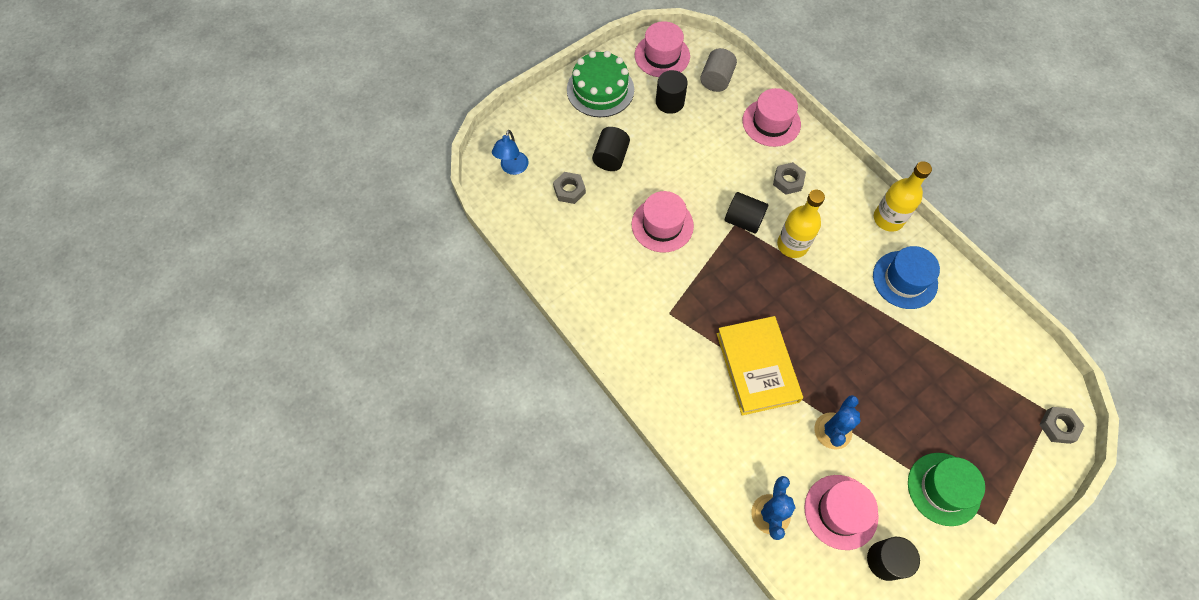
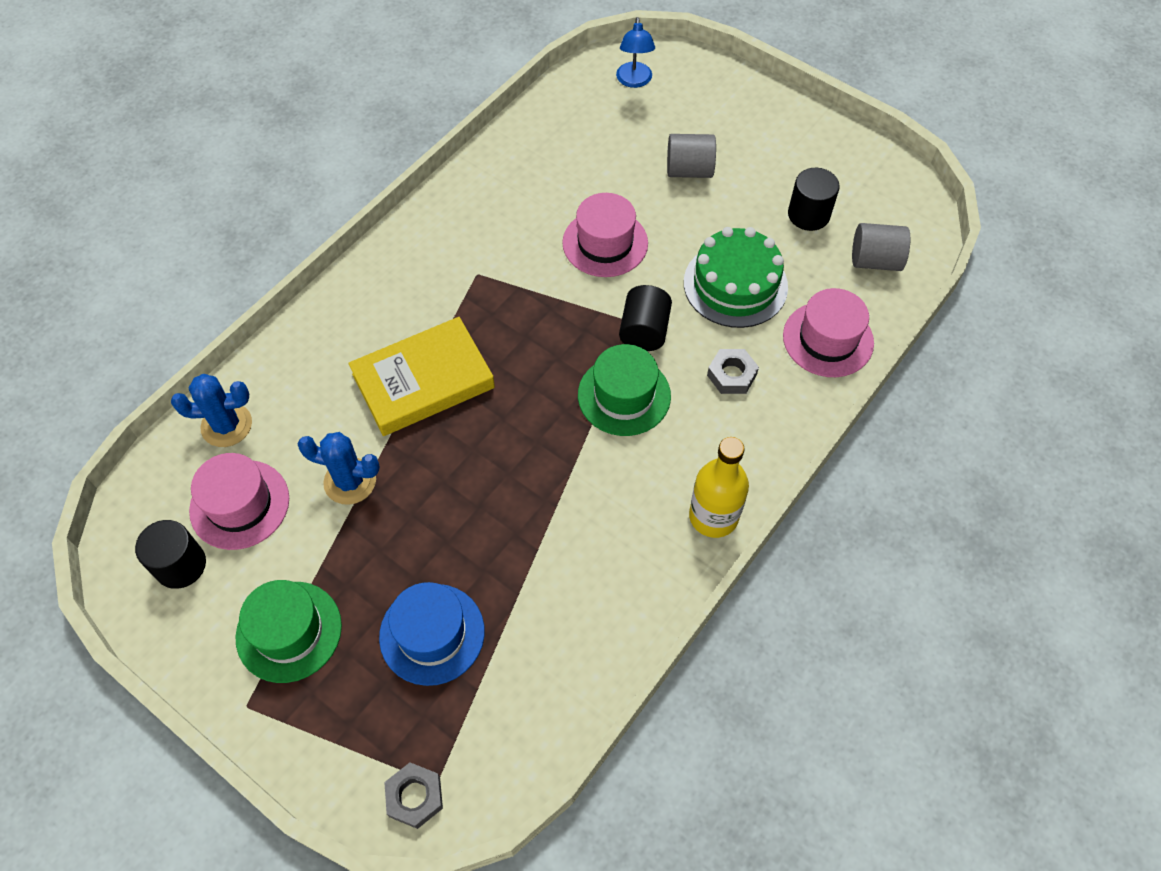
camera: 75 degrees right, 5 degrees down
(512, 168) = (634, 81): blue lamp -> blue lamp turned 90 degrees counterclockwise
(569, 190) = (623, 140): grey nut -> none
(600, 89) = (794, 137): green cake -> green cake (735, 284)
(610, 157) = (689, 170): black cylinder -> grey cylinder
(662, 55) = (886, 191): pink hat -> none
(792, 245) = (624, 395): yellow bottle -> green hat
(905, 279) = (612, 550): blue hat -> blue hat (432, 634)

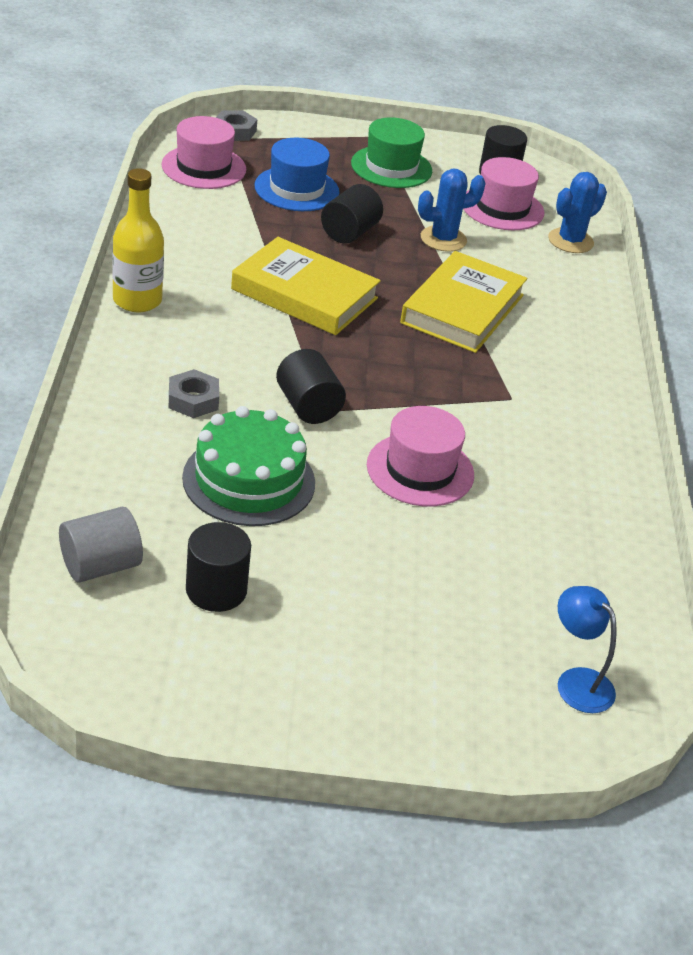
camera: 140 degrees right, 20 degrees down
(436, 532) = (349, 232): none -> black cylinder
(551, 460) = (304, 294): none -> yellow book
(624, 395) = (282, 353): green hat -> none
(689, 170) = (401, 586): grey cylinder -> none
(828, 339) = (112, 463): pink hat -> pink hat (204, 167)

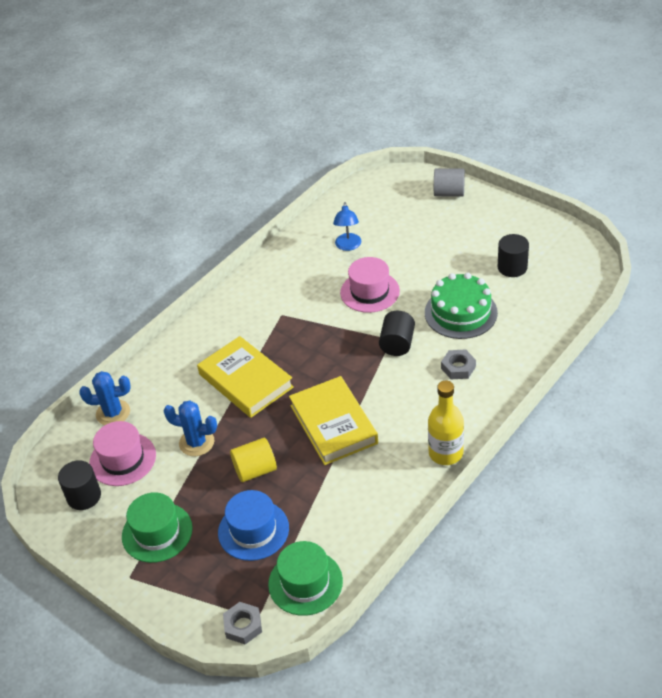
camera: 135 degrees left, 5 degrees up
(100, 566) = (559, 293): grey cylinder -> grey cylinder (449, 193)
(204, 167) = (305, 582): pink hat -> green hat
(349, 232) = (255, 470): black cylinder -> yellow cylinder
(462, 309) = (245, 381): yellow book -> yellow book turned 75 degrees clockwise
(577, 681) = (389, 192): blue lamp -> blue lamp (348, 246)

